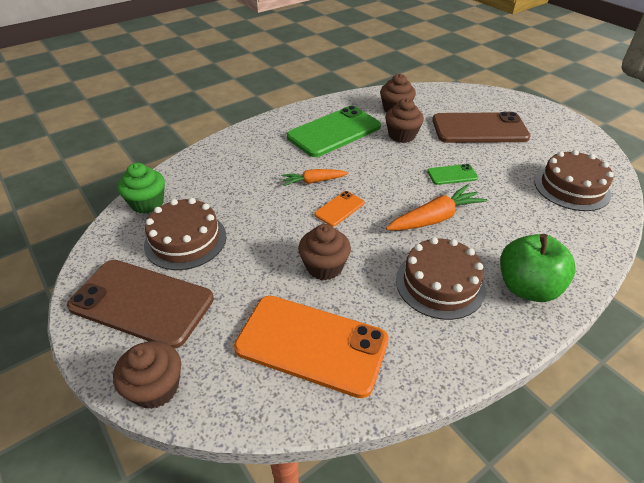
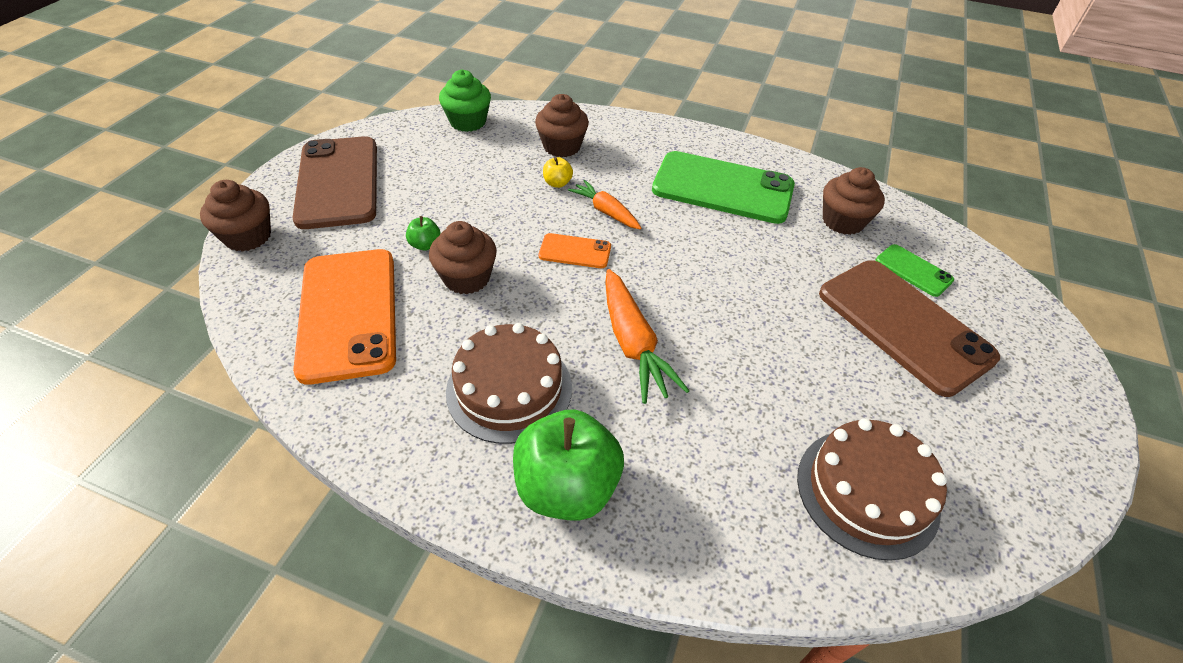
camera: 55 degrees right, 5 degrees up
(185, 240) = (435, 168): brown cake -> none
(265, 189) = (557, 183): none -> yellow apple
(271, 276) = (425, 245): none -> green apple
(402, 135) = (786, 249): brown cupcake -> brown cupcake (562, 146)
(435, 218) = (633, 344): orange carrot -> orange carrot turned 45 degrees clockwise
(452, 175) = (747, 331): green phone -> green phone (913, 270)

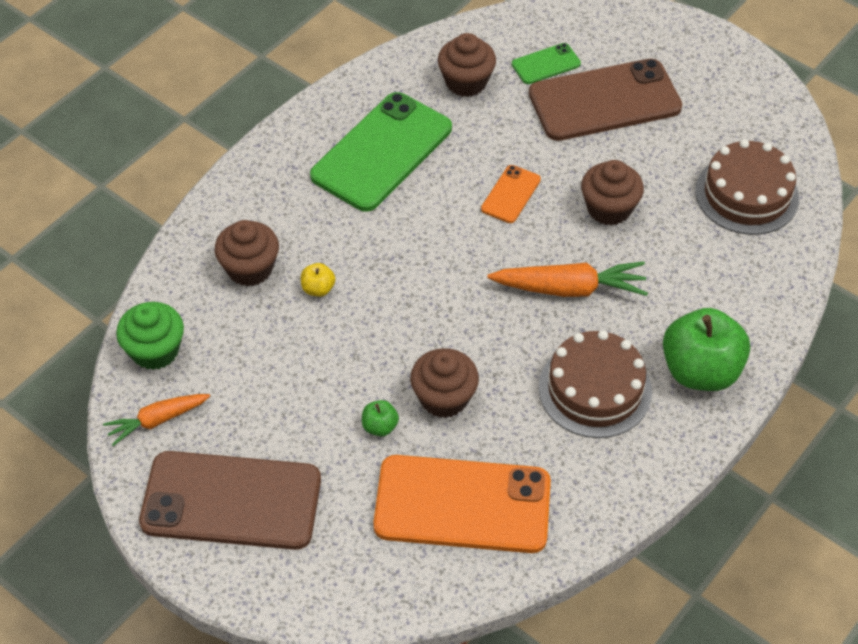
camera: 70 degrees left, 5 degrees up
(248, 237) = (304, 597): brown cupcake -> brown cupcake (609, 208)
(575, 251) = (435, 300): orange phone -> orange phone (511, 194)
(606, 211) = (382, 259): orange carrot -> orange carrot (157, 420)

